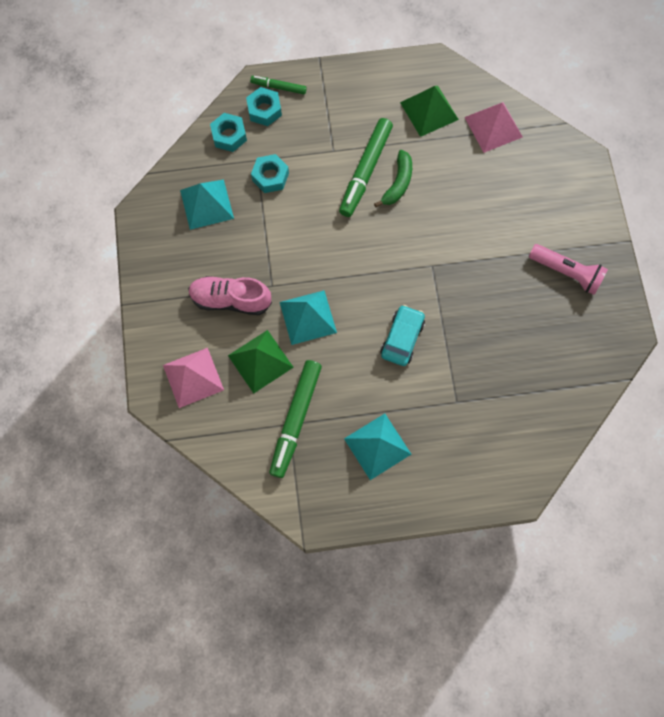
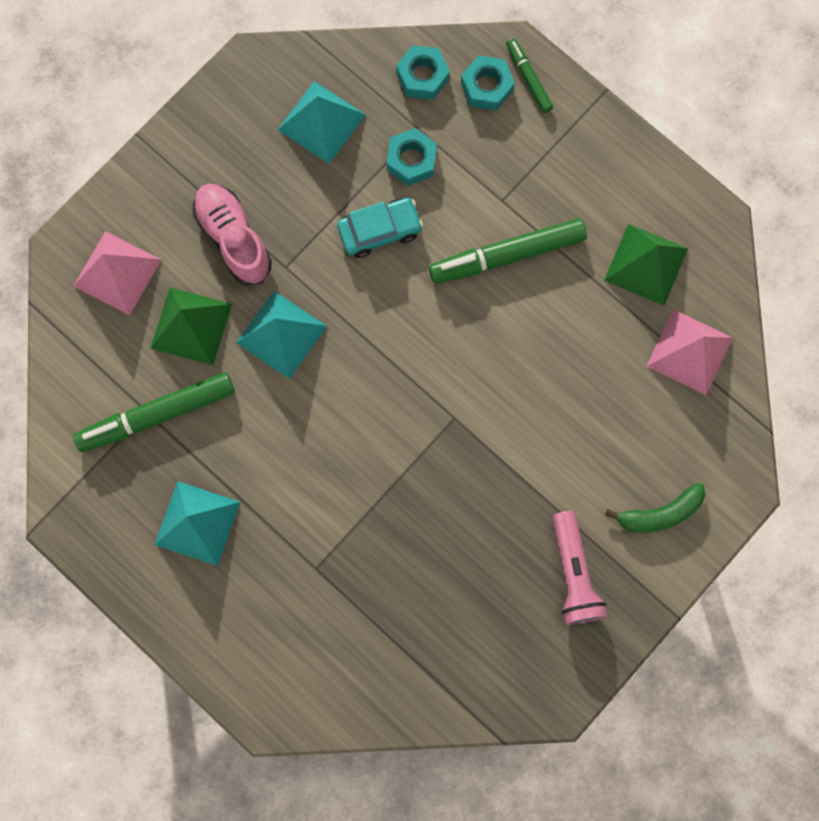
camera: 50 degrees right, 5 degrees up
(398, 183) = (523, 302): green banana -> green banana (660, 513)
(402, 338) = (340, 453): turquoise car -> turquoise car (380, 230)

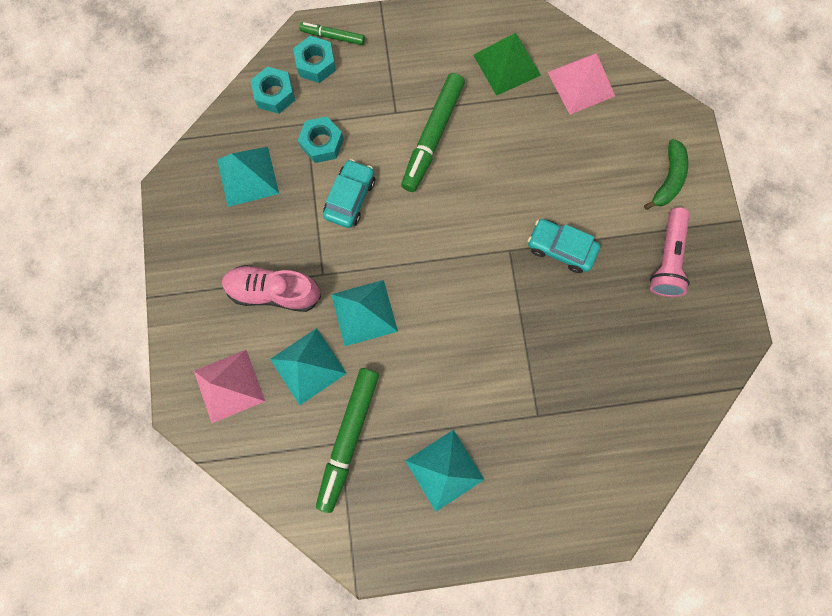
camera: 50 degrees left, 0 degrees up
(191, 326) = (308, 366): green pyramid -> turquoise pyramid
(497, 464) = (560, 248): none -> turquoise car
(573, 574) = (666, 259): pink flashlight -> pink flashlight turned 75 degrees clockwise

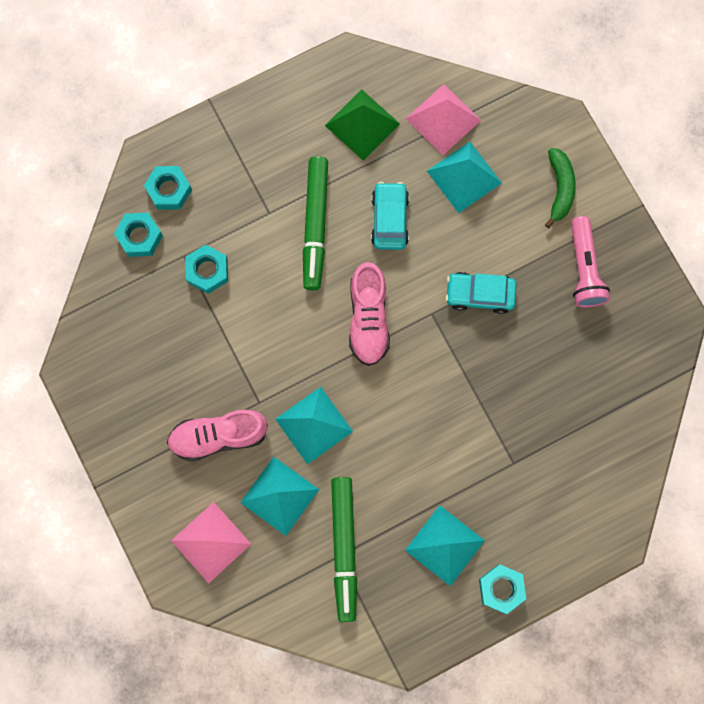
camera: 20 degrees left, 0 degrees up
(247, 176) = (146, 331): turquoise pyramid -> turquoise pyramid (464, 177)
(332, 37) = (175, 155): green marker -> none
(350, 198) = (257, 317): turquoise car -> turquoise car (389, 219)
(449, 235) = (368, 319): none -> pink shoe
(483, 533) = (501, 589): none -> turquoise nut

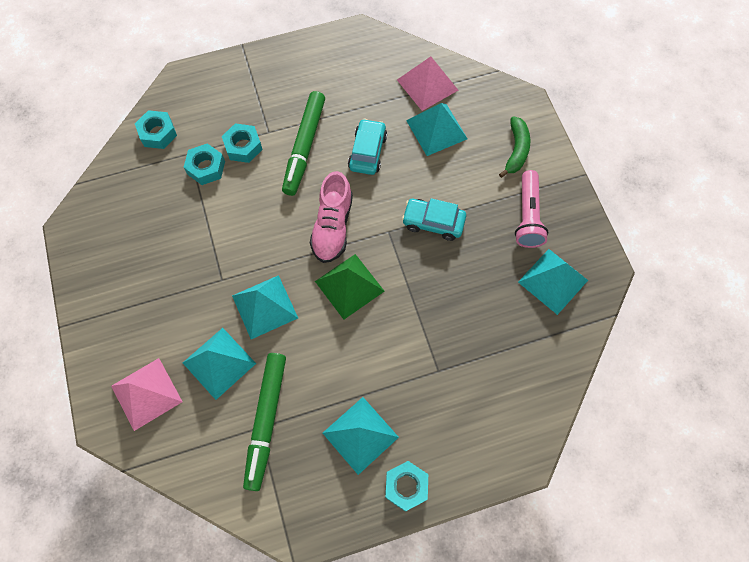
camera: 10 degrees right, 10 degrees down
(169, 190) = (191, 103): turquoise nut -> turquoise nut (243, 146)
(218, 436) = (178, 302): pink shoe -> none
(362, 124) = (360, 79): green pyramid -> green pyramid (349, 286)
(621, 341) = (553, 281): none -> turquoise pyramid

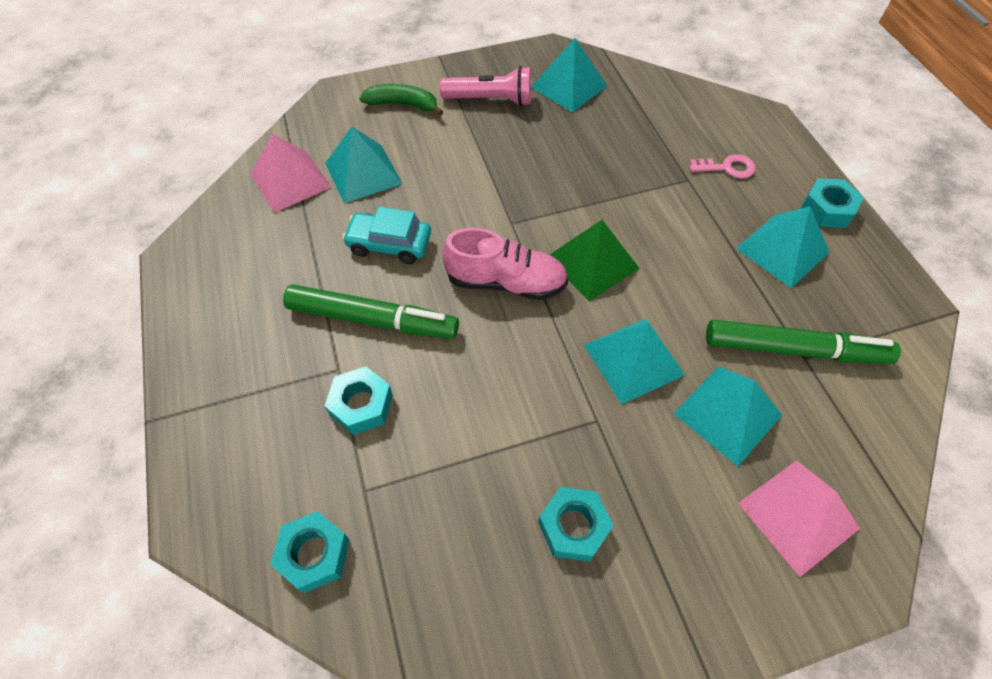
camera: 90 degrees left, 10 degrees down
(206, 167) = (396, 460): turquoise nut -> turquoise nut (573, 527)
(433, 222) = (499, 179): turquoise car -> none
(454, 407) = (727, 168): none -> pink key

